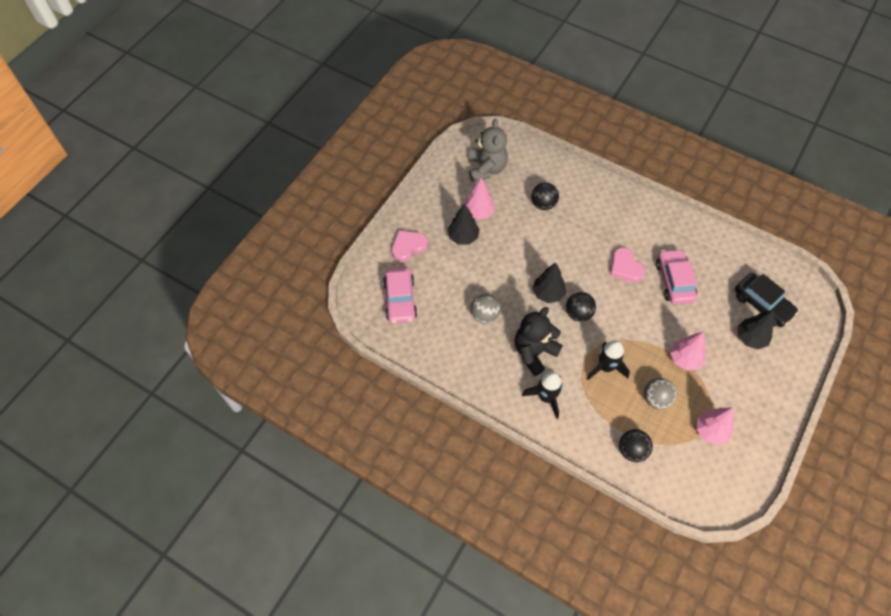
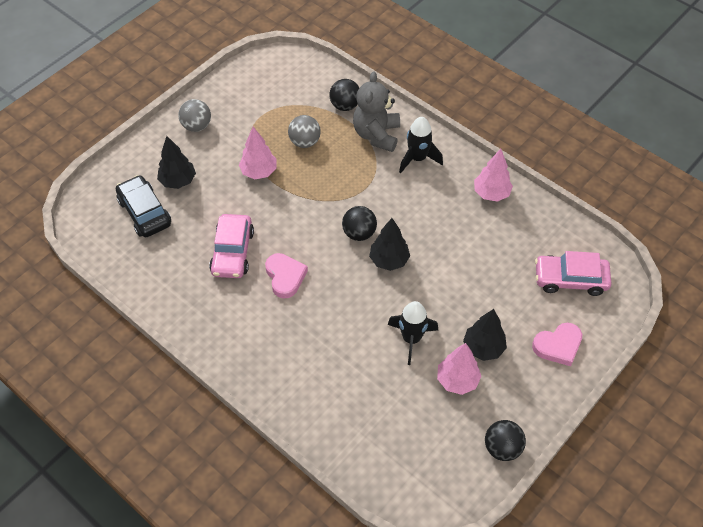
camera: 170 degrees left, 5 degrees down
(400, 300) = (570, 279): pink car -> pink car turned 90 degrees counterclockwise
(484, 315) = (470, 247): grey ball -> grey ball (197, 126)
(486, 169) = (434, 450): grey teddy bear -> grey teddy bear (376, 135)
(534, 352) = (420, 201): black teddy bear -> none
(543, 204) = (364, 378): black ball -> black ball (502, 448)
(606, 367) = (346, 176): black rocket -> black rocket (411, 339)
(711, 431) = (262, 110): pink tree -> pink tree (491, 193)

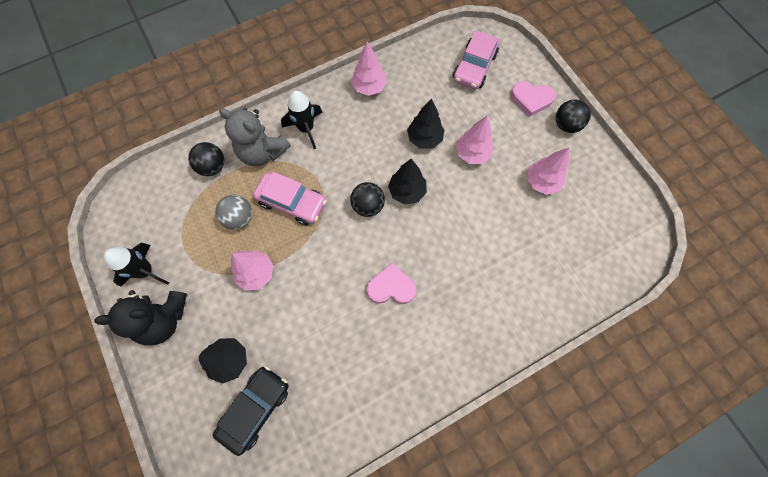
camera: 70 degrees left, 15 degrees up
(145, 212) = (255, 408): black car -> black car turned 135 degrees clockwise
(197, 126) = (164, 319): grey ball -> black teddy bear
(232, 252) = (344, 329): pink car -> pink car (292, 202)
(411, 339) = (492, 202): black rocket -> black rocket (146, 271)
(459, 305) = (472, 154): none -> pink tree
(483, 348) = (517, 152): black tree -> black tree (424, 139)
(502, 448) = (608, 173): black ball -> black ball (566, 125)
(558, 346) = (531, 99): pink heart -> pink heart turned 105 degrees clockwise

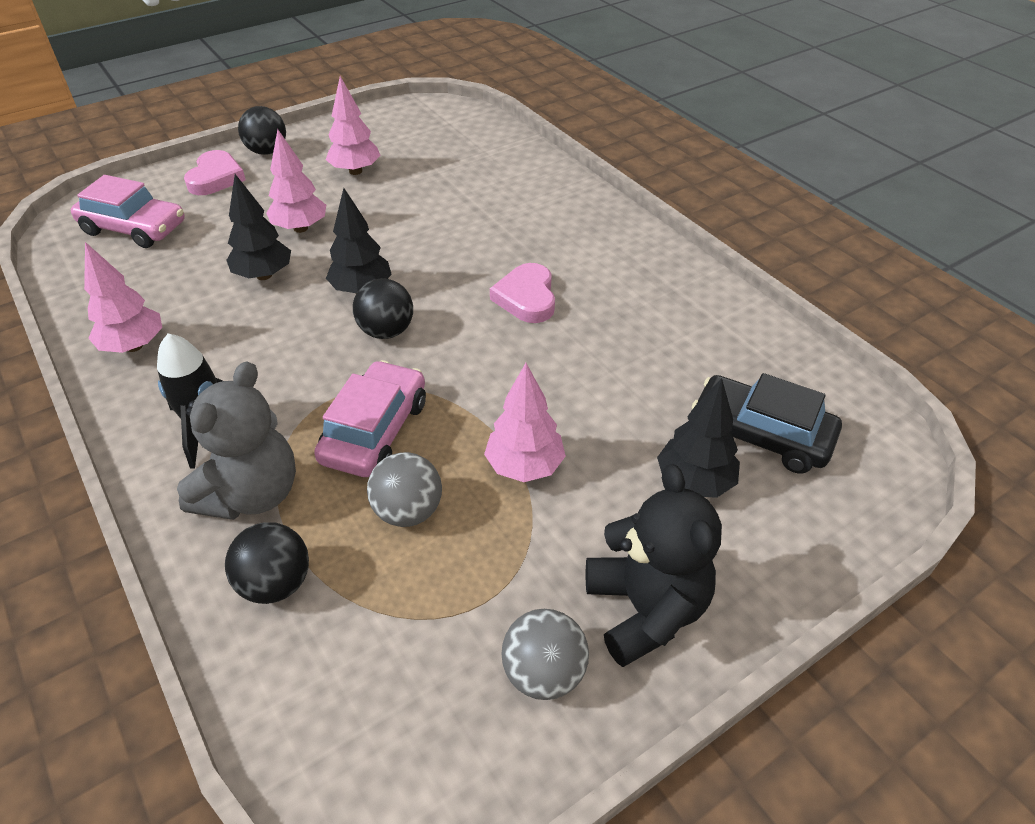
camera: 95 degrees left, 25 degrees down
(146, 271) = (544, 673): black rocket -> grey ball

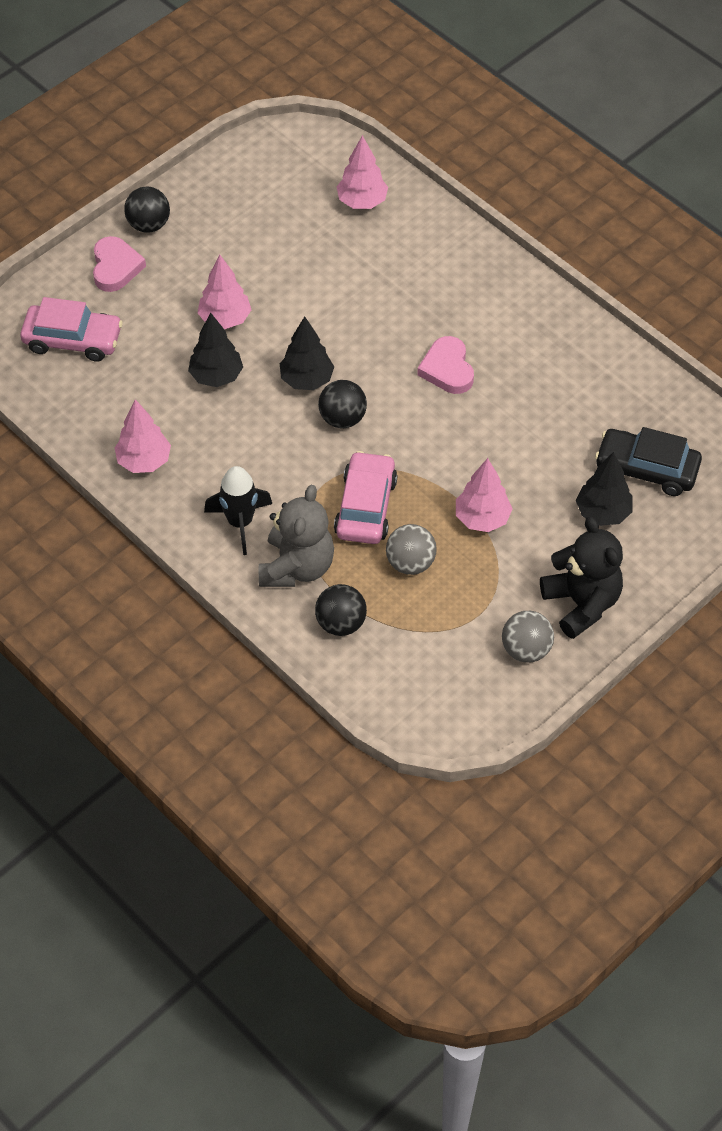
camera: 10 degrees left, 10 degrees up
(355, 171) = (247, 240): pink tree -> pink tree (362, 202)

